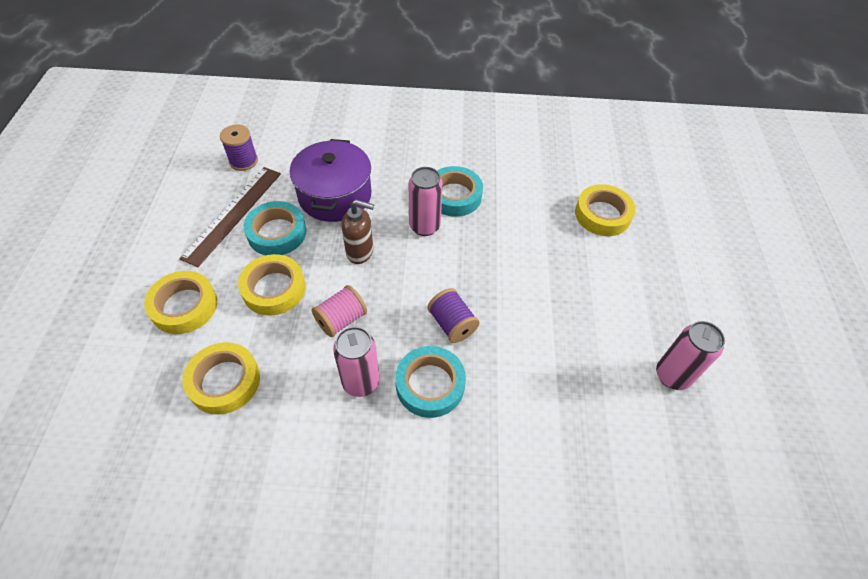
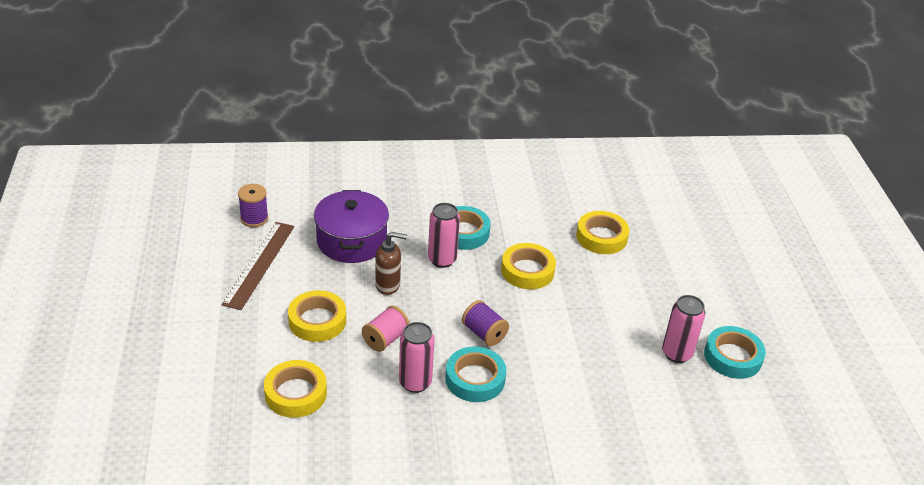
camera: 10 degrees left, 15 degrees down
(184, 306) = (239, 341): yellow tape -> yellow tape (527, 271)
(277, 233) = (306, 276): turquoise tape -> turquoise tape (732, 357)

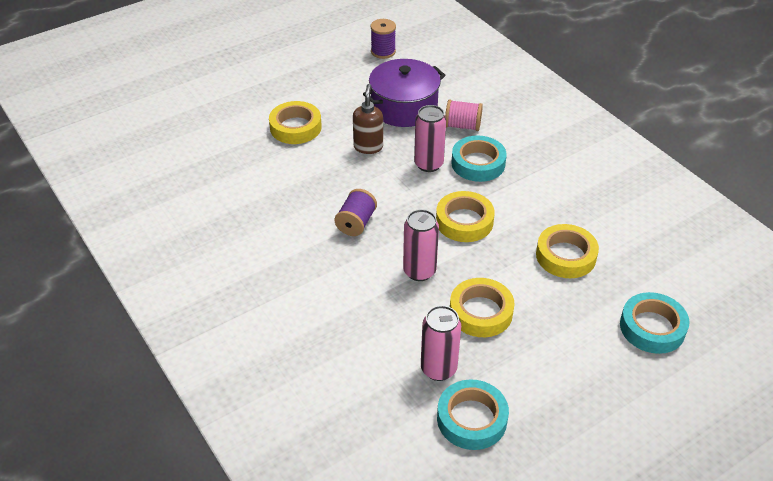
camera: 65 degrees right, 5 degrees up
(259, 264) = (333, 75): brown ruler -> none
(295, 393) = (210, 148): yellow tape -> yellow tape (481, 312)
(385, 339) = (303, 169): pink spool -> pink spool (462, 126)
(388, 285) = (368, 147): brown soap dispenser -> brown soap dispenser turned 150 degrees counterclockwise
(415, 382) = (266, 204): pink can -> pink can (419, 271)
(475, 379) = (296, 237): turquoise tape -> turquoise tape (652, 327)

